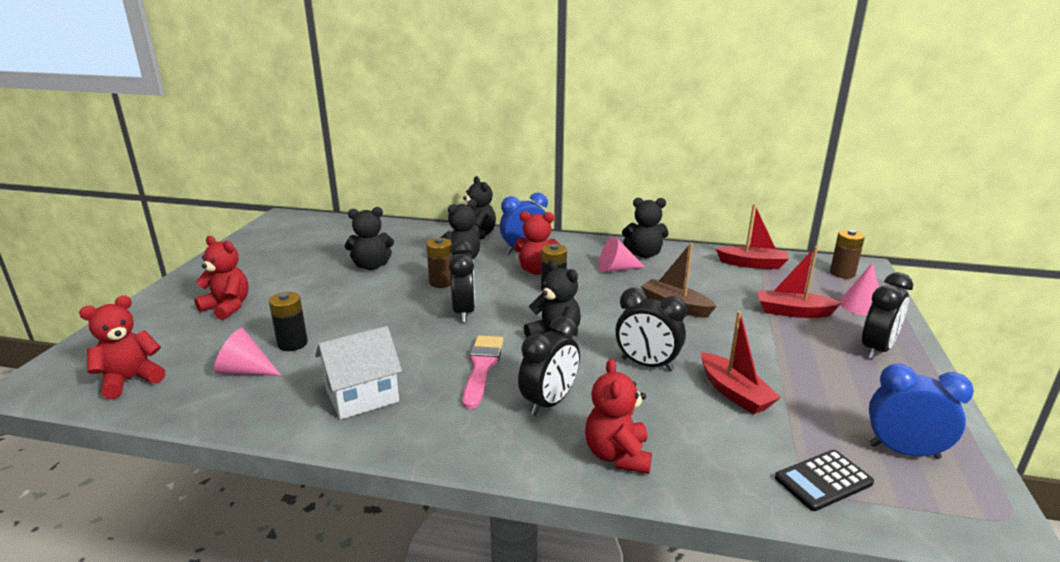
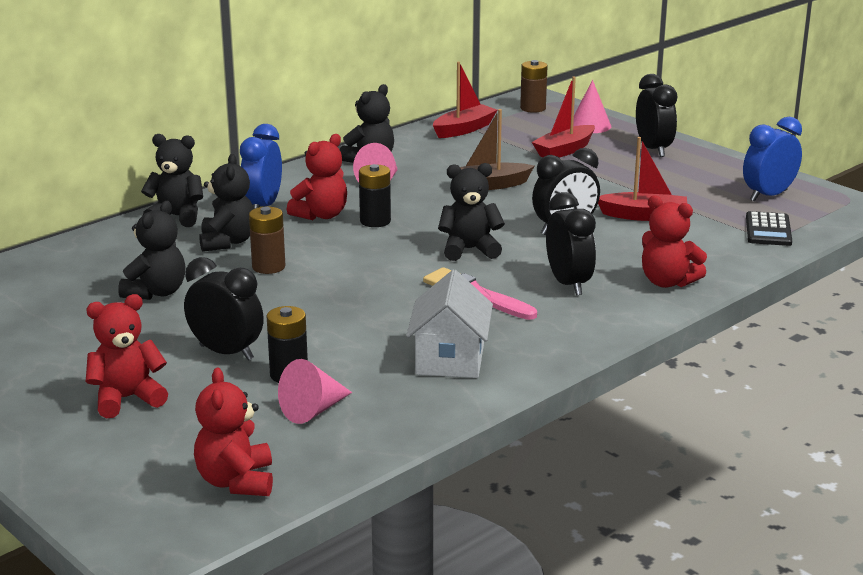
camera: 55 degrees left, 0 degrees up
(464, 312) = (356, 274): black clock -> black clock (226, 352)

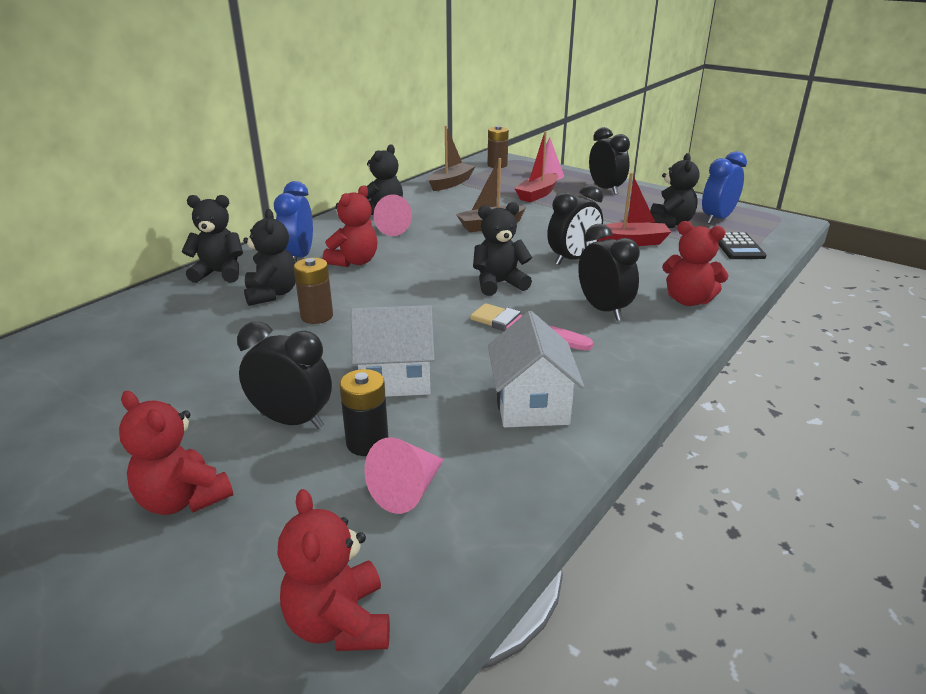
camera: 10 degrees left, 5 degrees up
(127, 399) = (183, 499): red teddy bear -> red teddy bear turned 105 degrees counterclockwise
(156, 292) = (206, 354): black teddy bear -> black teddy bear (670, 223)
(330, 328) = (395, 378): none -> white house
(375, 221) = (404, 263): black battery -> none
(464, 129) = (451, 183): red boat -> brown boat

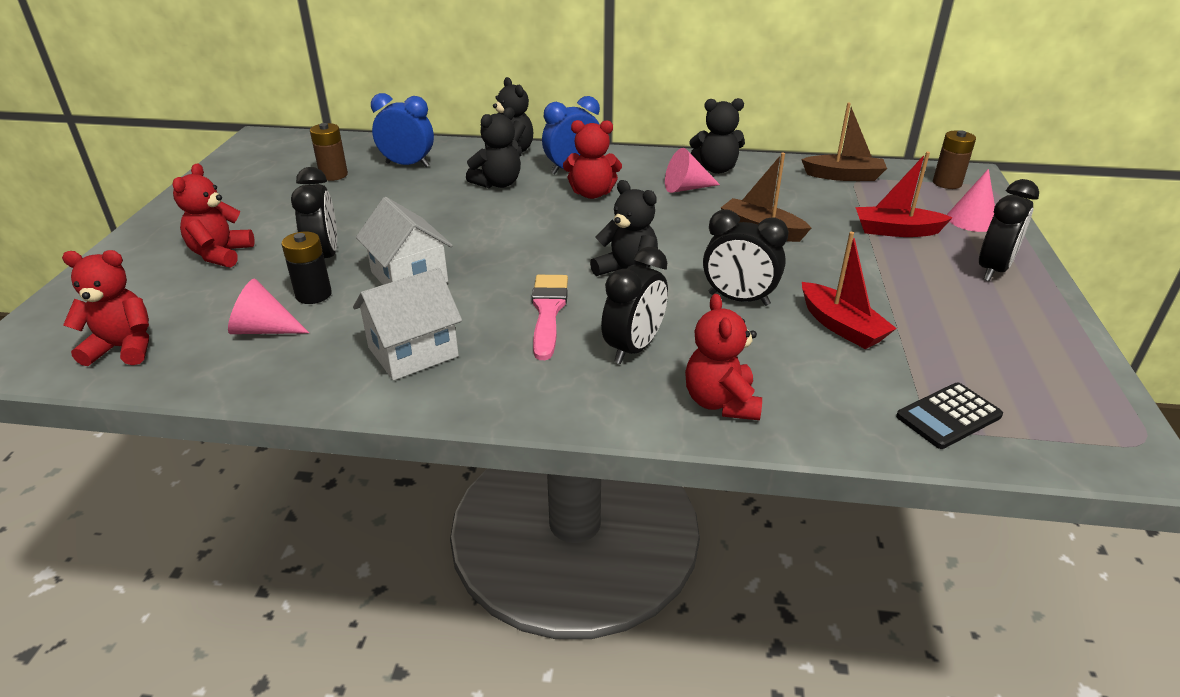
camera: 60 degrees right, 5 degrees up
(317, 316) = (479, 213): brown battery -> brown battery (333, 175)
(339, 623) = (123, 348): red teddy bear -> red teddy bear turned 45 degrees clockwise
(670, 223) = (949, 343): black teddy bear -> none
(717, 219) = (1031, 380): blue clock -> blue clock (407, 165)

